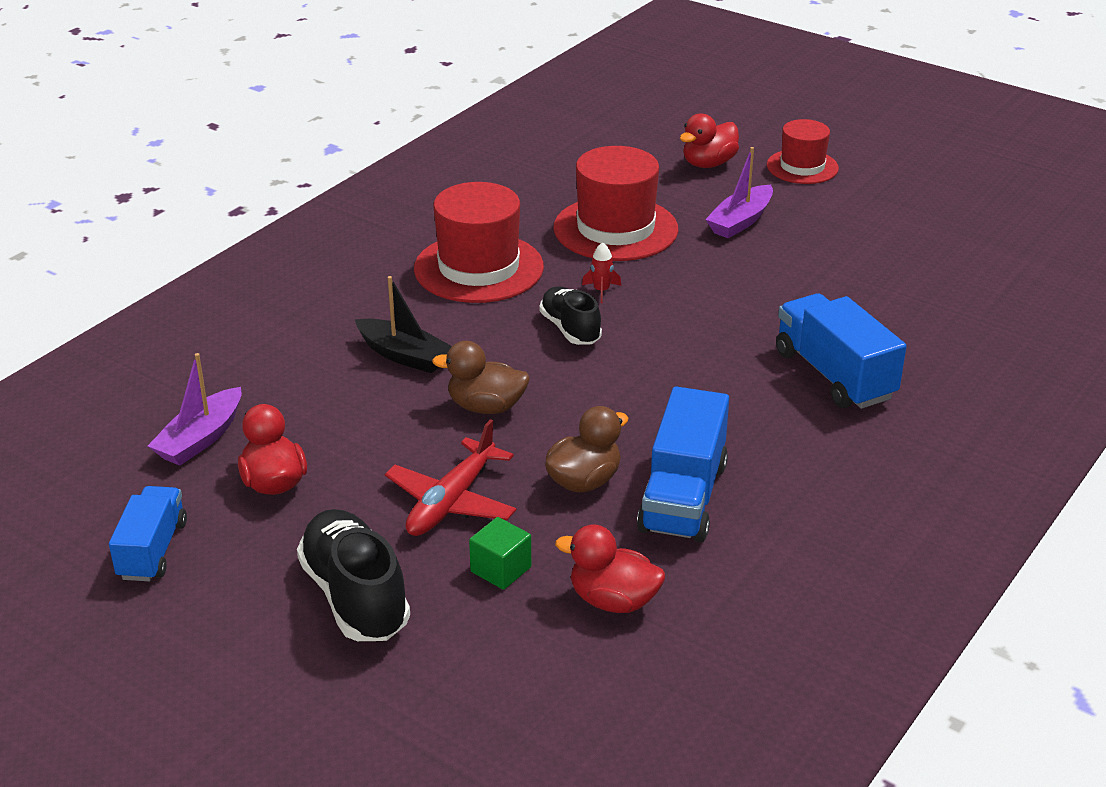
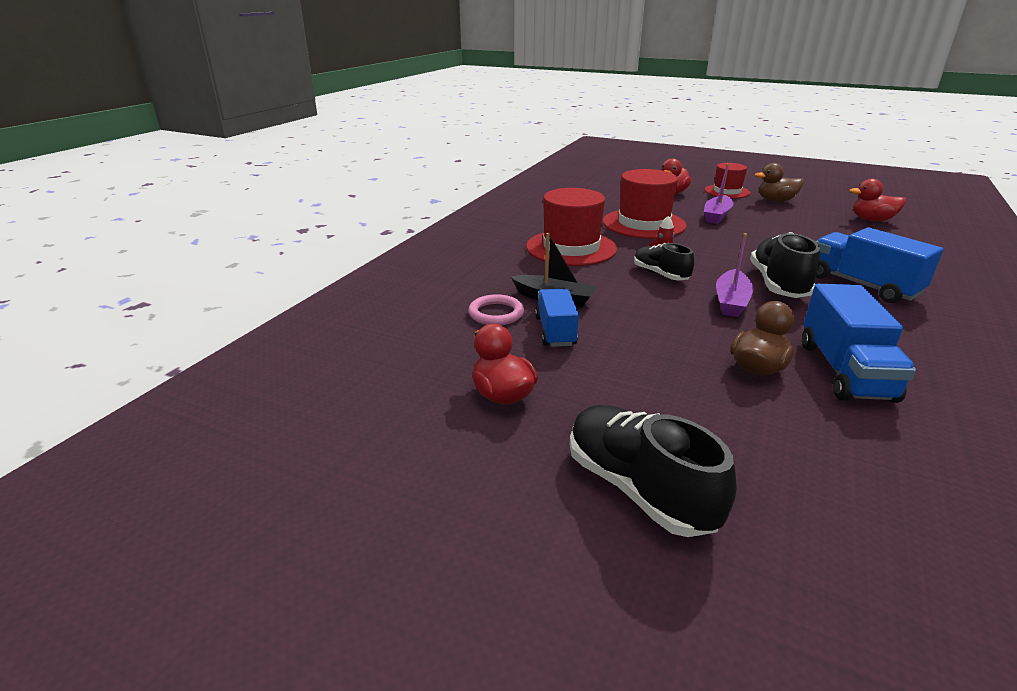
camera: 10 degrees left, 5 degrees down
(152, 550) = (416, 467): blue truck -> blue truck (555, 331)
(200, 439) = (421, 368): purple boat -> purple boat (731, 301)
(320, 371) = (496, 313): none -> pink ring
(451, 501) = (664, 394): red plane -> none
(486, 407) = (639, 325): brown duck -> brown duck (775, 201)
(501, 569) = (752, 446): green cube -> none
(613, 600) = (874, 461): red duck -> red duck (872, 220)
(718, 362) = (778, 284): none -> black shoe

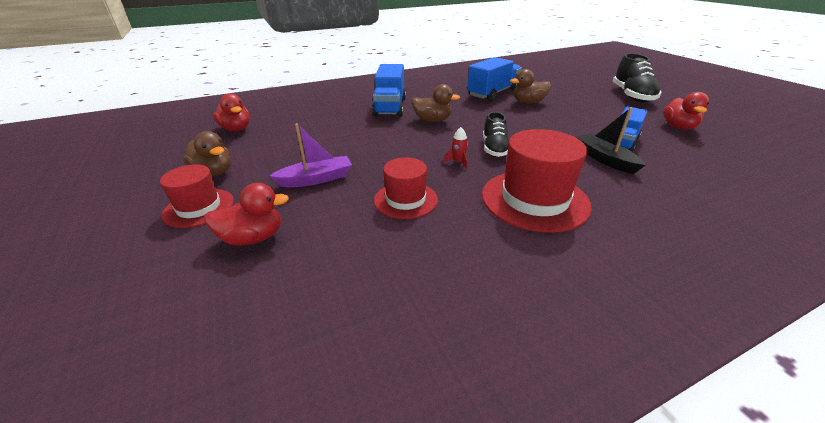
camera: 140 degrees left, 5 degrees up
(496, 313) = (664, 164): pink ring -> none
(643, 224) = (405, 200): red hat -> red hat, size x0.61
(731, 301) = (482, 122): purple boat -> none
(778, 284) = (432, 120): black shoe -> brown duck

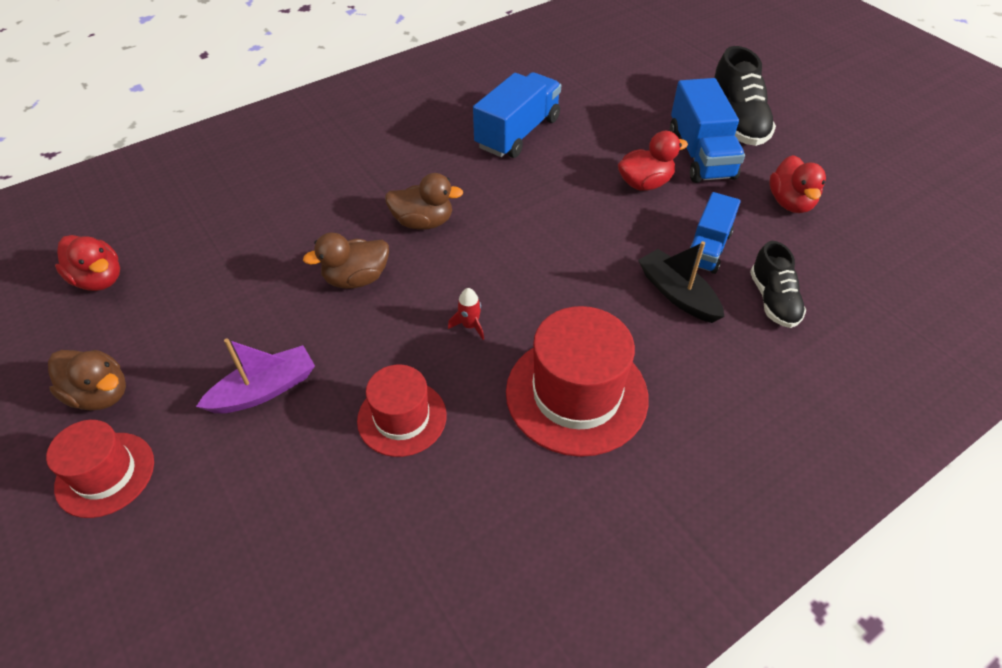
camera: 10 degrees left, 15 degrees up
(253, 238) = (204, 521): red duck -> red duck (645, 183)
(390, 107) = (349, 190): blue truck -> blue truck (700, 154)
(494, 148) = (522, 286): black shoe -> black shoe (773, 300)
(528, 102) = (574, 156): brown duck -> brown duck (356, 279)

